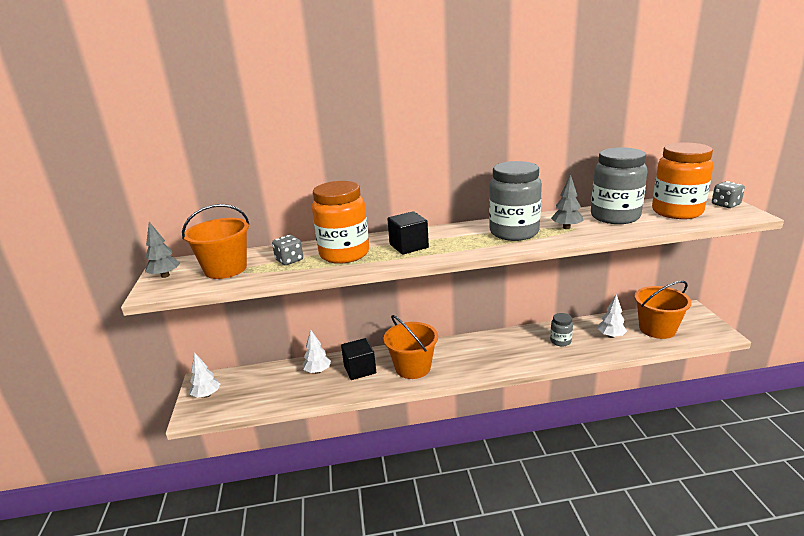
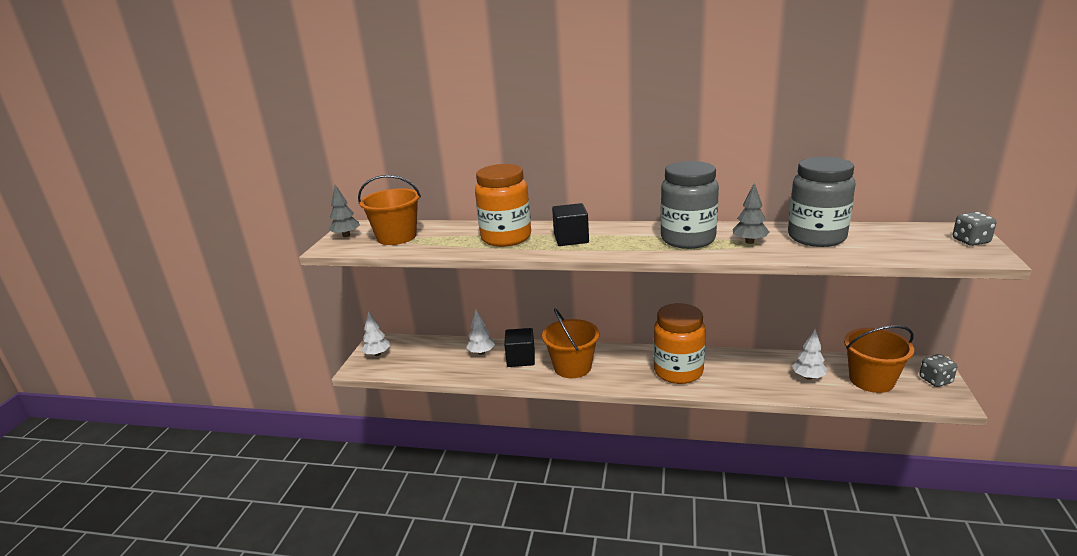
camera: 20 degrees right, 0 degrees up
(289, 260) = (454, 237): grey dice -> grey dice (935, 380)
(560, 341) = (745, 371): grey jar -> none
(677, 212) = (898, 241): orange jar -> orange jar (678, 371)

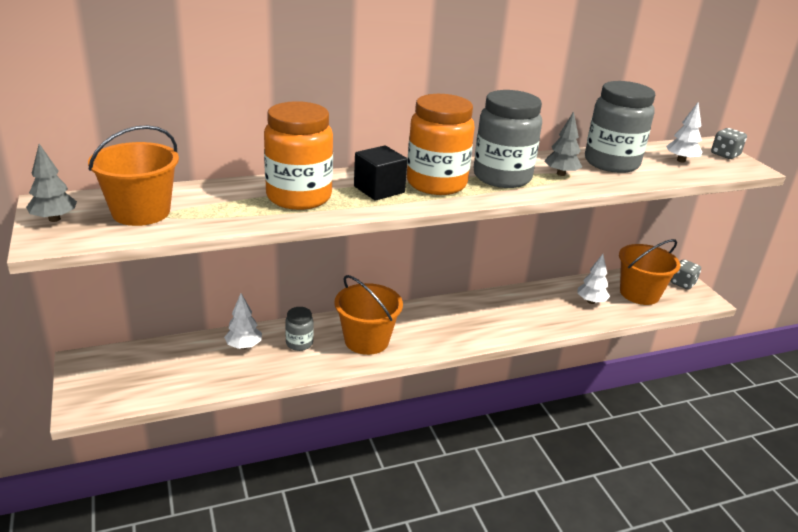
camera: 35 degrees left, 5 degrees up
(377, 354) = (96, 379): white tree -> white tree (681, 160)
(521, 358) = (299, 343): black cube -> grey jar
(678, 371) = (477, 321): orange jar -> orange jar (436, 183)

